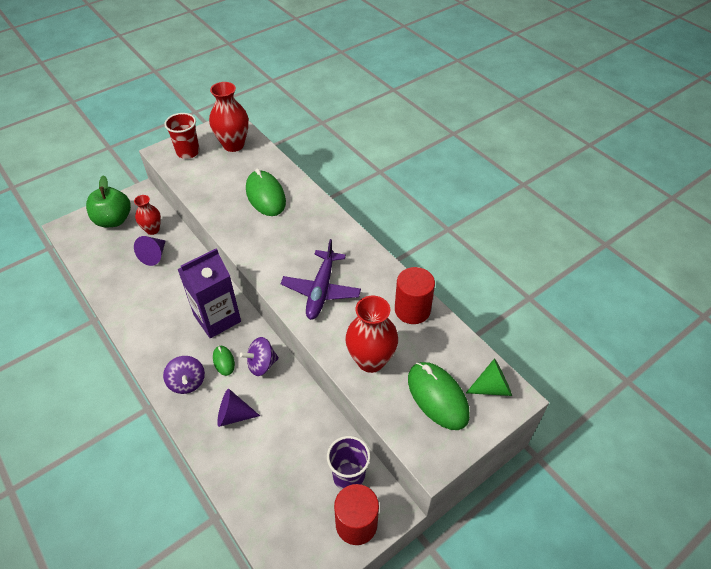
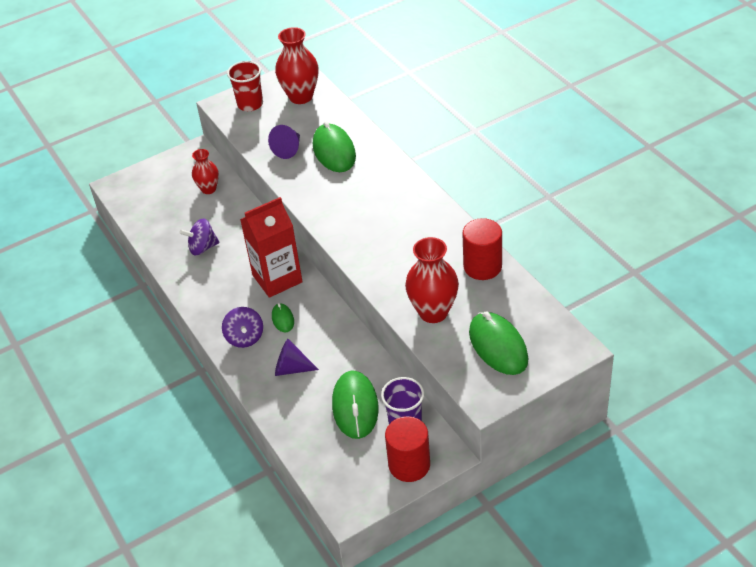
camera: 10 degrees right, 5 degrees down
(113, 220) = (166, 178): green apple -> none
(154, 255) = (210, 215): purple cone -> purple cone (288, 149)
(217, 318) = (277, 278): purple carton -> red carton
(261, 364) = (322, 323): purple spinning top -> purple spinning top (202, 248)
(298, 457) = (355, 407): none -> green mouse
(321, 290) = (387, 246): purple plane -> none
(492, 387) = (556, 339): green cone -> none

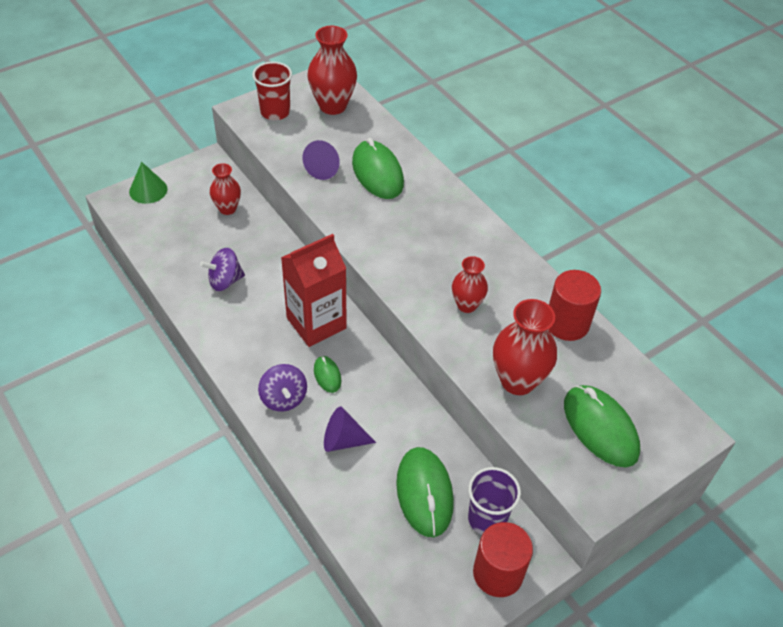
camera: 10 degrees left, 5 degrees up
(142, 176) = (148, 190): none -> green cone
(398, 255) = (467, 305): none -> red vase

